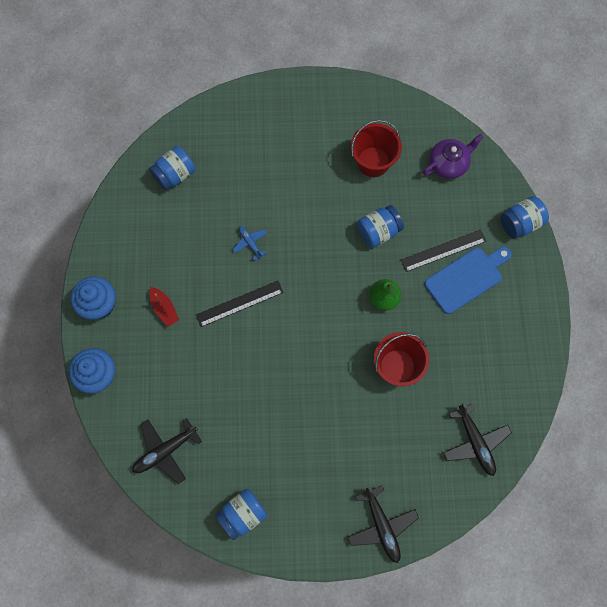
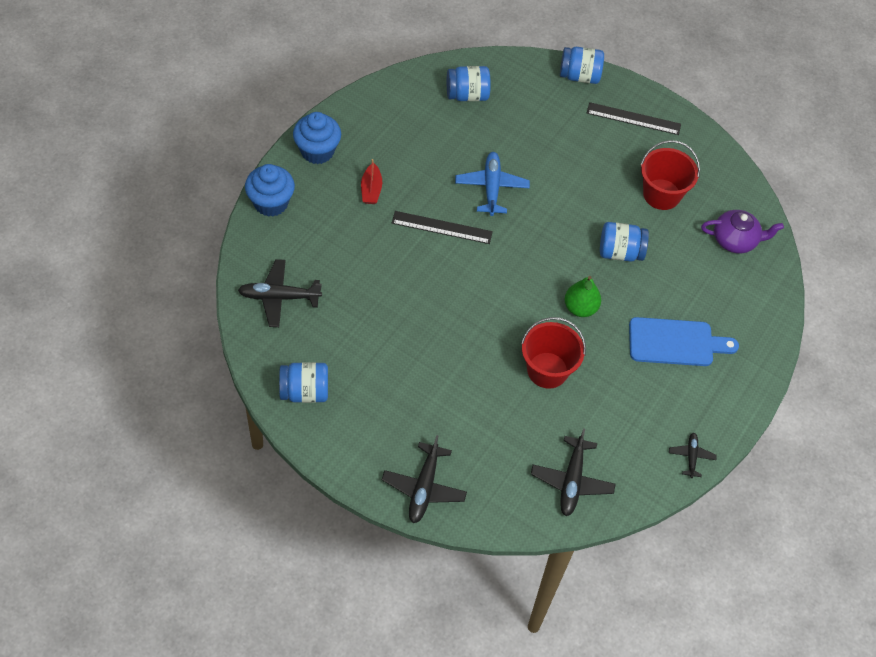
camera: 30 degrees right, 15 degrees down
(250, 243) = (491, 187): blue plane -> blue plane, size x1.74
(443, 250) = (671, 306): black ruler -> black ruler (633, 119)
(520, 223) = (768, 332): blue jar -> blue jar (579, 76)
(538, 361) = (691, 456): none -> black plane

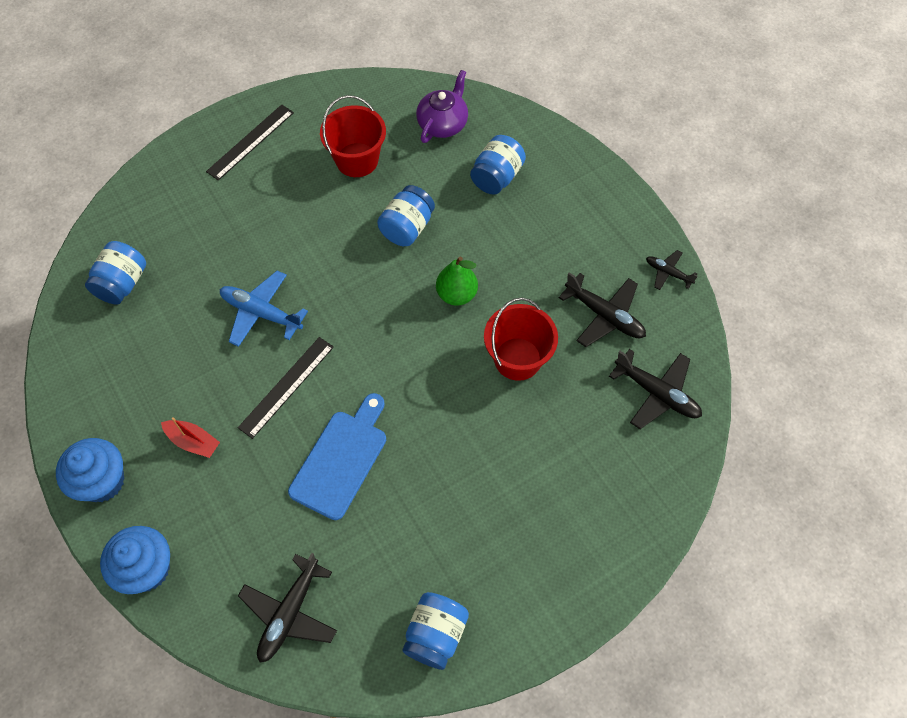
camera: 60 degrees left, 5 degrees up
(424, 488) = (612, 548): black plane -> black plane (604, 315)
(579, 76) = (166, 165): blue jar -> blue jar (497, 177)
(675, 342) = (535, 227): blue cutting board -> blue cutting board (341, 459)

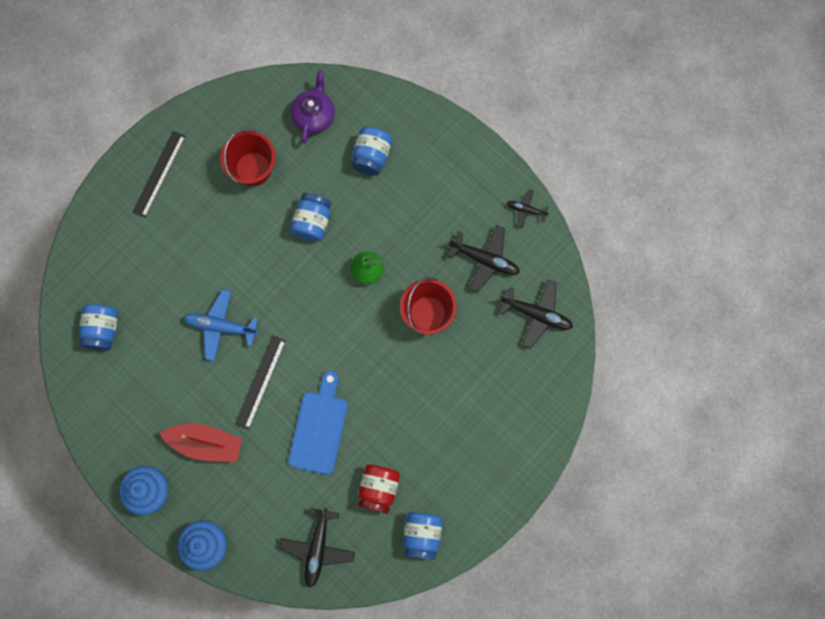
camera: 15 degrees left, 15 degrees up
(193, 441) = (205, 443): red boat -> red boat, size x1.68
(394, 556) = (378, 489): none -> red jar

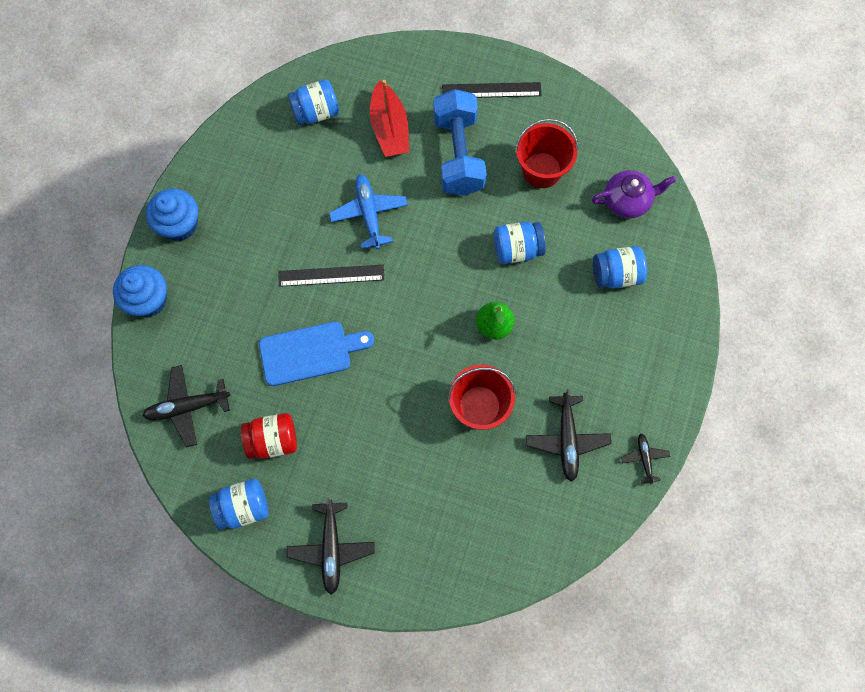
camera: 65 degrees right, 5 degrees down
(204, 228) = (458, 154): none -> blue dumbbell
(205, 443) = (247, 253): red boat -> red boat (389, 128)
(537, 315) = (535, 523): black plane -> black plane (331, 548)

